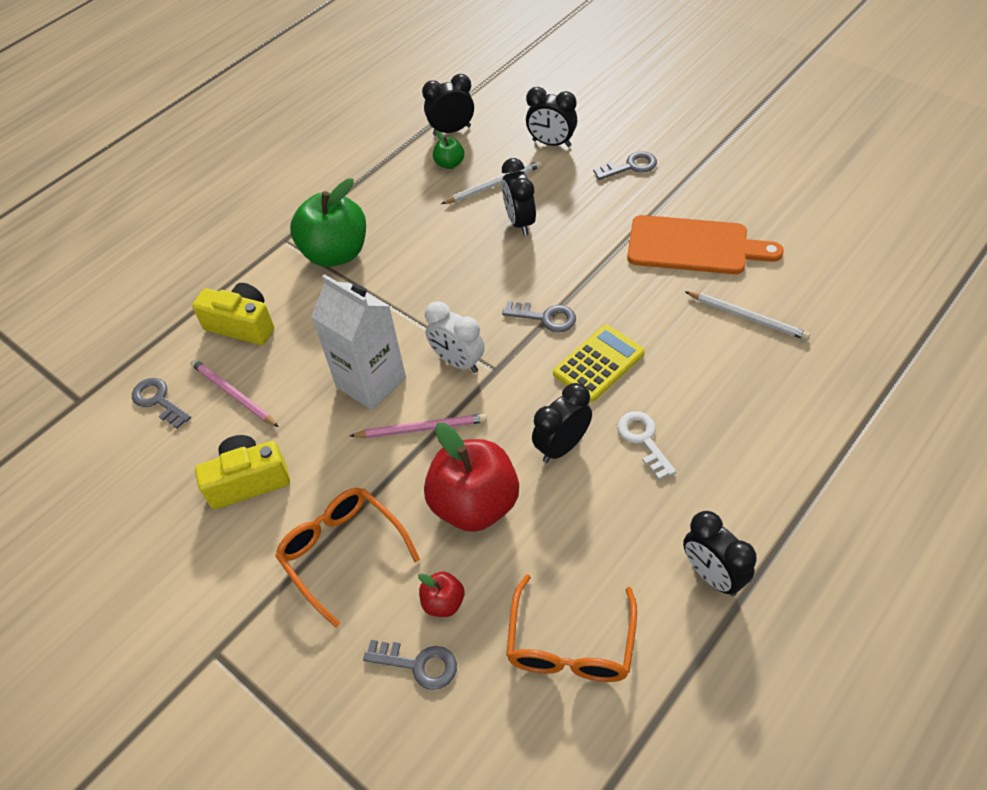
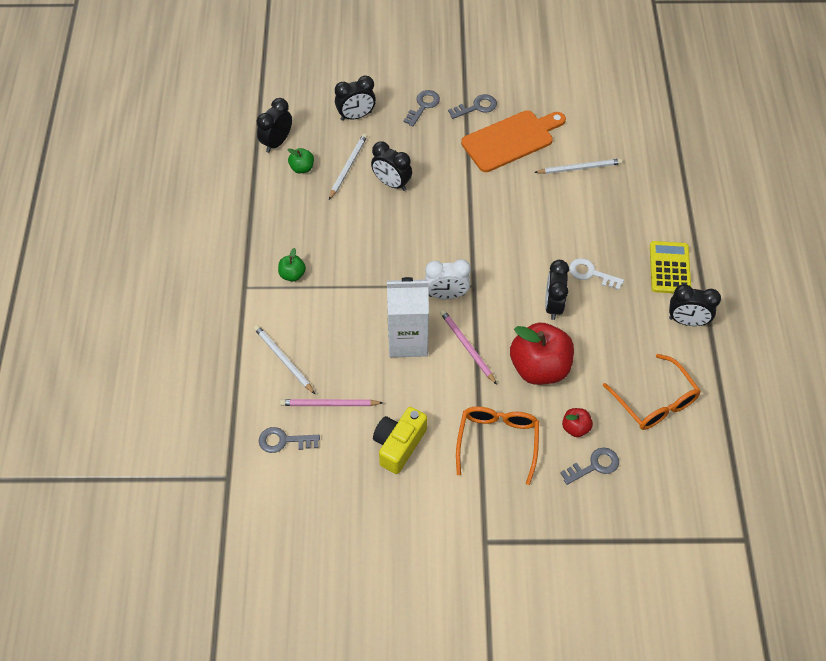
camera: 45 degrees left, 5 degrees up
(242, 325) = (283, 359): yellow camera -> white pencil
(336, 253) = (292, 275): green apple -> green apple, size x0.46
(343, 553) = (497, 442): orange glasses -> orange glasses turned 90 degrees clockwise
(422, 428) = (467, 347): pink pencil -> pink pencil turned 75 degrees counterclockwise
(545, 317) = (469, 236): grey key -> grey key (476, 107)
(598, 363) = (526, 245): yellow calculator -> yellow calculator (669, 268)

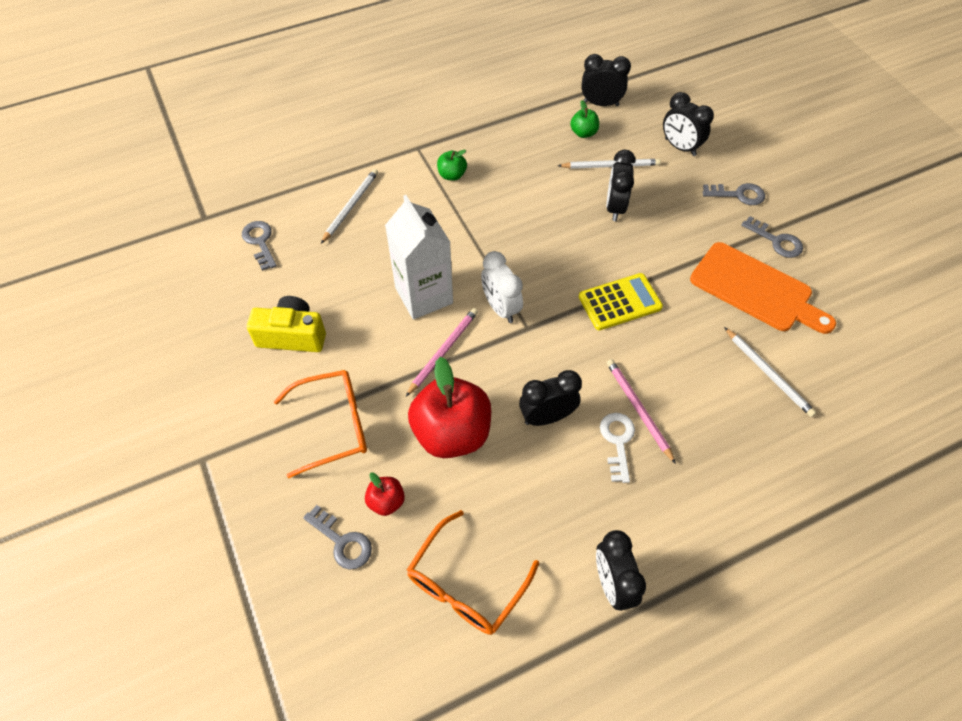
camera: 65 degrees right, 0 degrees up
(329, 404) = (316, 260): pink pencil -> pink pencil (638, 409)
(669, 268) = (684, 533): yellow calculator -> yellow calculator (620, 302)

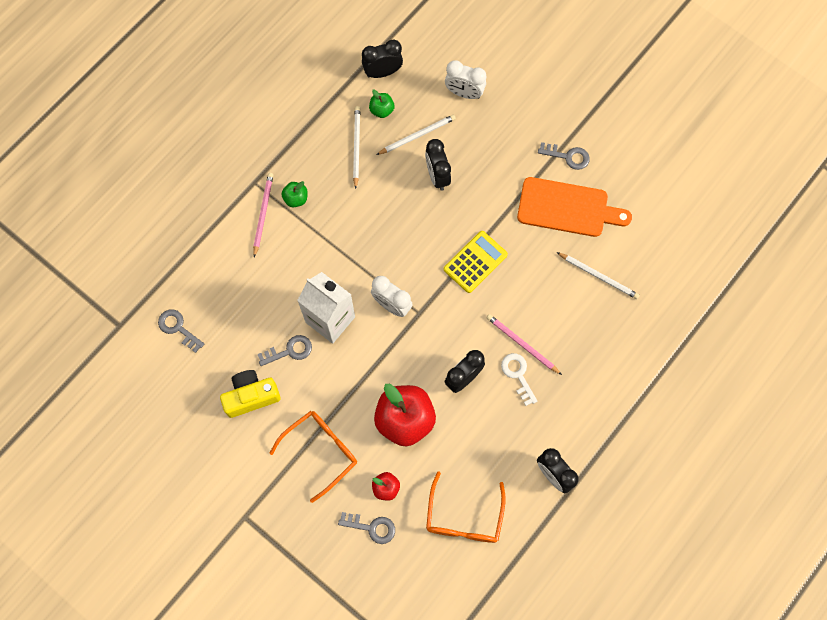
camera: 25 degrees left, 15 degrees up
(351, 206) = (231, 264): white pencil -> white pencil (356, 146)
(443, 351) = (368, 359): pink pencil -> pink pencil (263, 214)
(680, 147) = (464, 93): black clock -> white clock
(738, 195) = (525, 123): grey key -> grey key (289, 351)

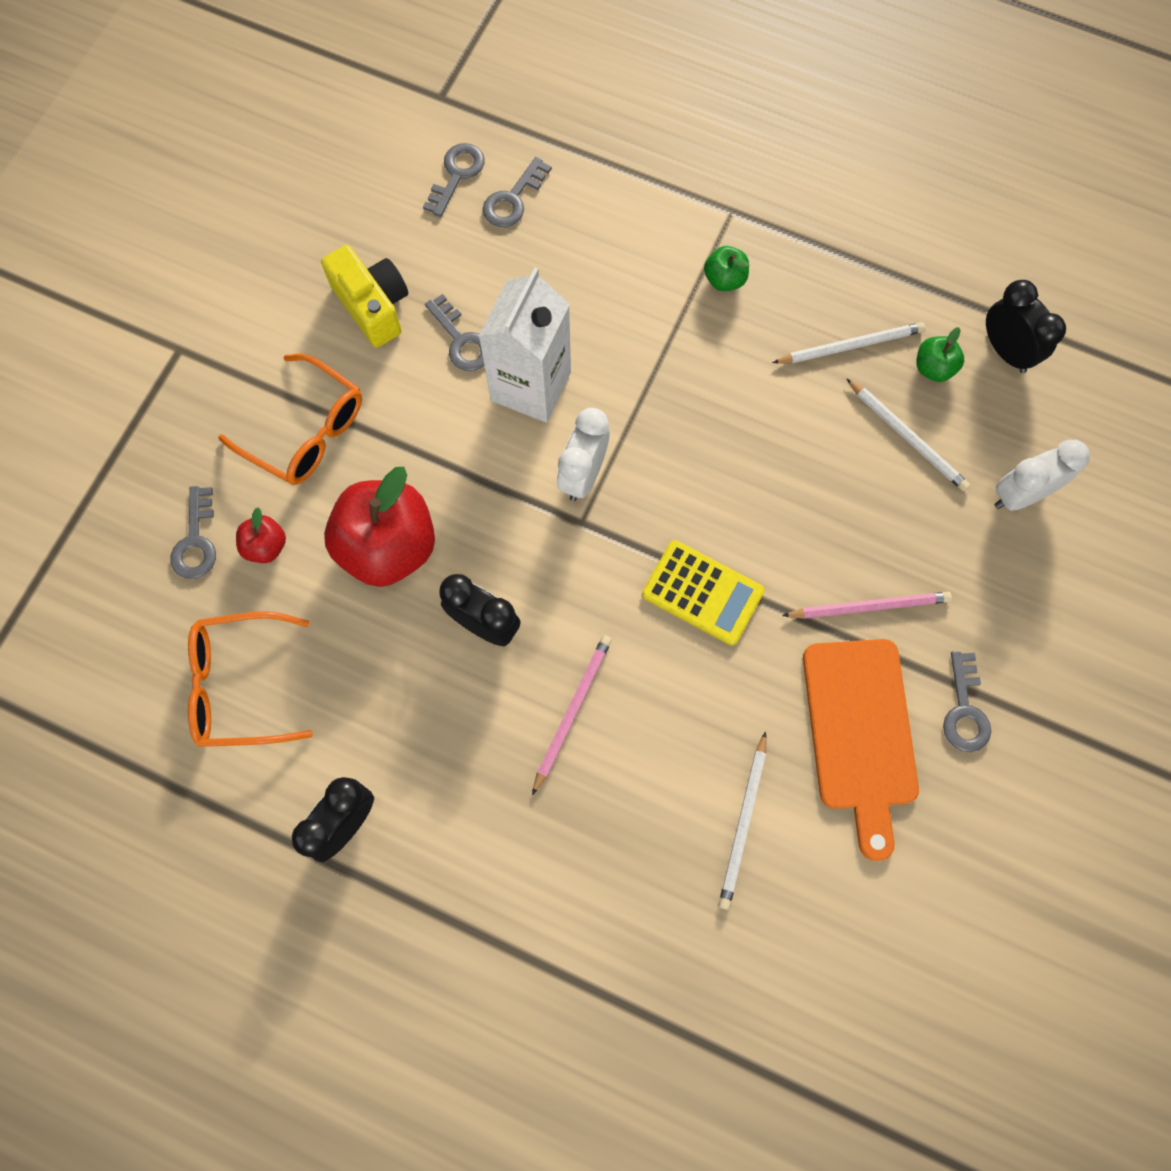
camera: 75 degrees right, 0 degrees up
(205, 300) = (513, 199): none -> grey key
(263, 214) = (682, 239): pink pencil -> pink pencil (869, 606)
(437, 176) = (843, 489): black clock -> none
(464, 93) = (1020, 495): white clock -> white clock turned 60 degrees clockwise
(518, 375) = (513, 717): white key -> none

